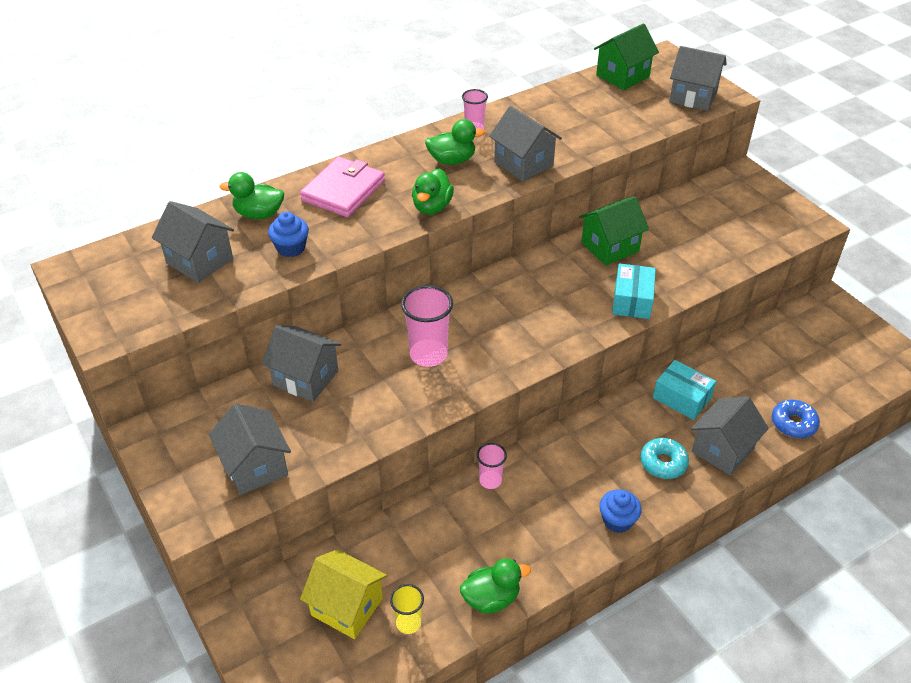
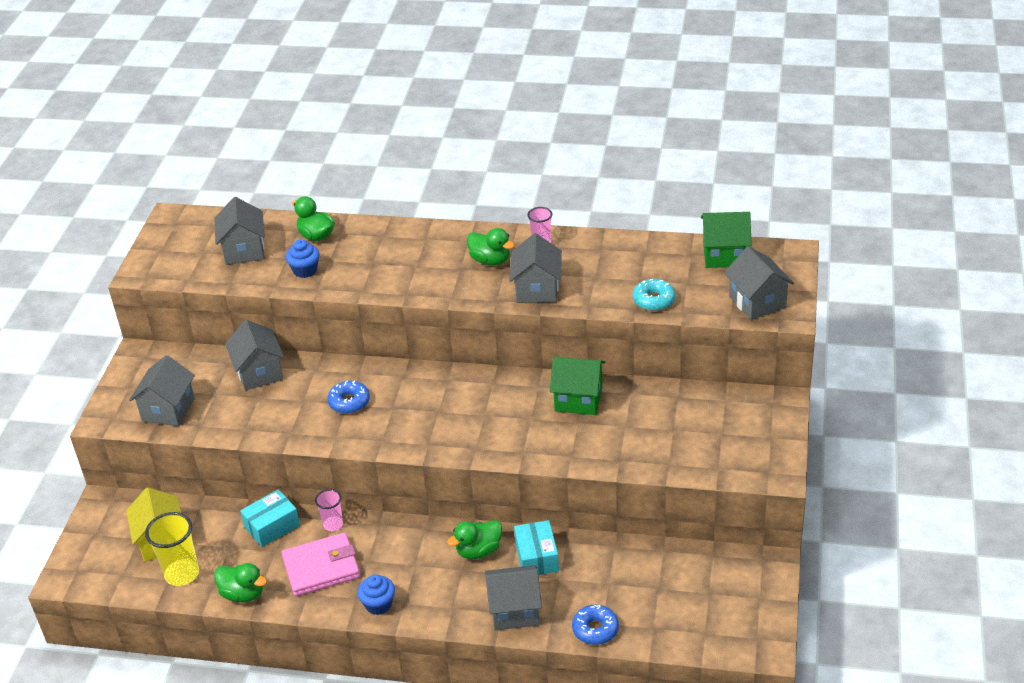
camera: 45 degrees right, 5 degrees down
(343, 191) = (388, 246): pink wallet -> pink wallet (321, 568)
(408, 623) = (182, 574): yellow cup -> yellow cup, size x1.70
(428, 355) = (349, 402): pink cup -> blue donut
(432, 207) = (429, 289): green duck -> green duck (478, 551)
(632, 300) = (537, 447): turquoise box -> turquoise box (272, 526)
(663, 463) = (460, 590): turquoise donut -> turquoise donut (653, 300)

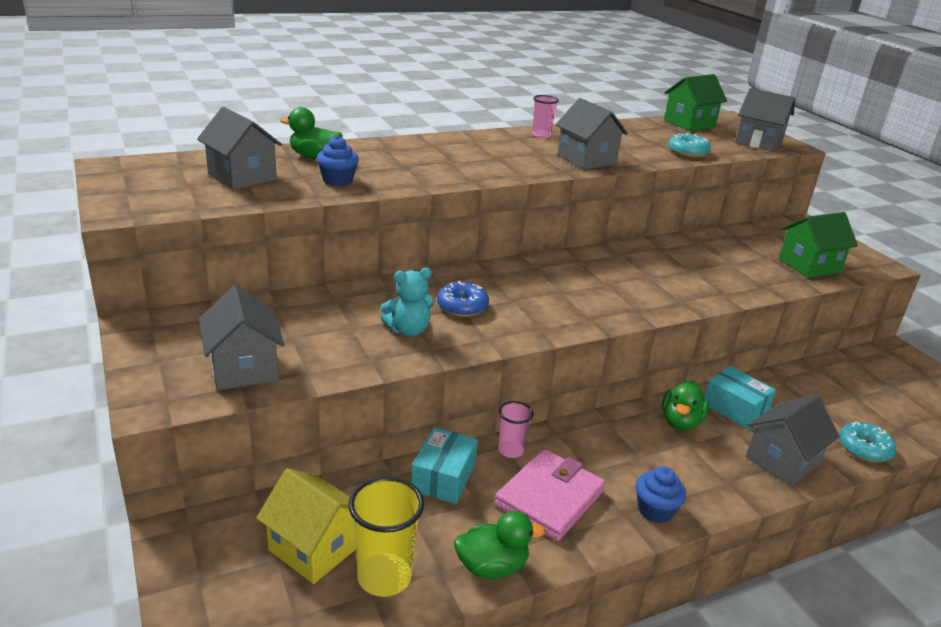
camera: 40 degrees left, 10 degrees down
(259, 373) = (326, 307): grey house -> none
(291, 412) = (408, 330): none -> turquoise teddy bear
(490, 260) = (516, 149): green duck -> none
(578, 399) = (666, 255): green house -> green house (809, 266)
(595, 629) = (864, 448): blue donut -> turquoise donut

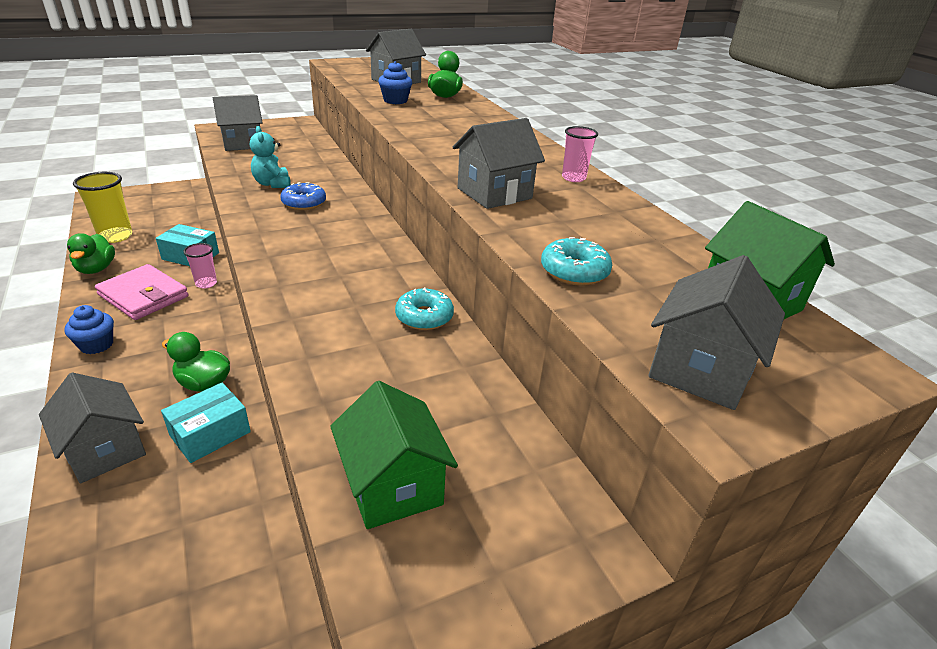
camera: 90 degrees right, 5 degrees up
(314, 548) = (153, 218): yellow house -> none
(864, 448) = (79, 548): turquoise donut -> turquoise donut (424, 317)

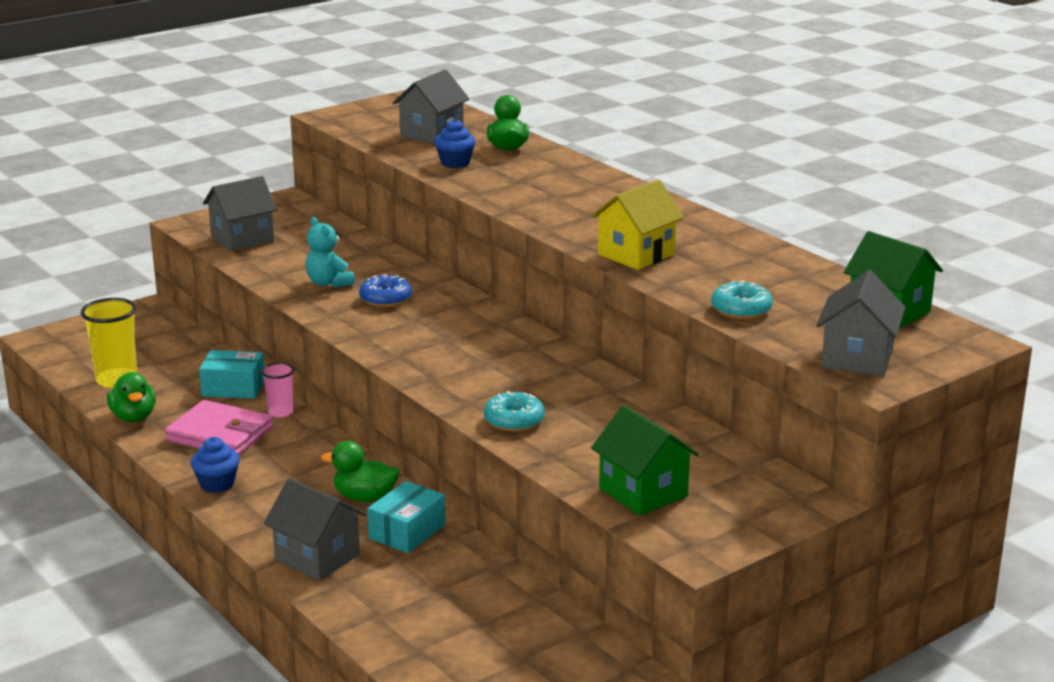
camera: 10 degrees left, 10 degrees down
(424, 317) = (594, 384): turquoise donut -> turquoise donut (514, 420)
(494, 193) = (636, 254): grey house -> yellow house
(573, 178) = (704, 228): pink cup -> none

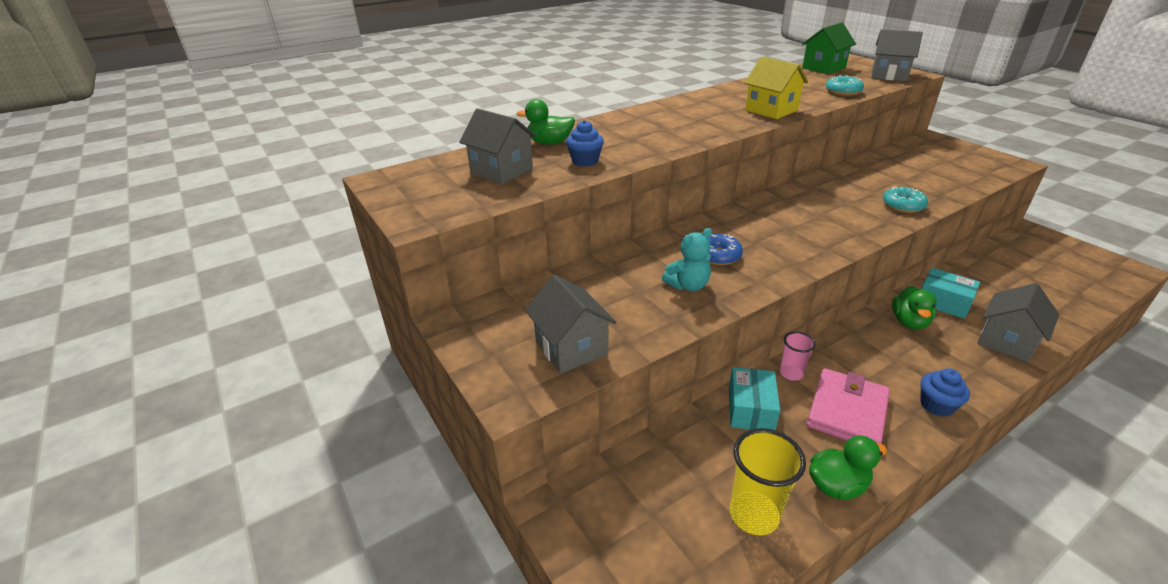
camera: 85 degrees left, 10 degrees up
(643, 492) = (962, 172): green house -> none

